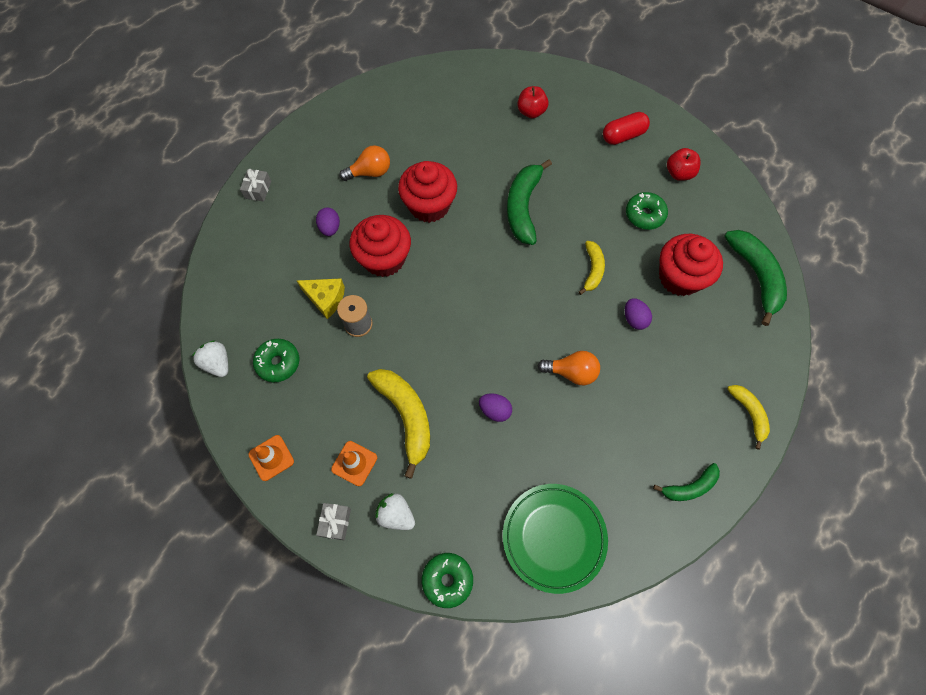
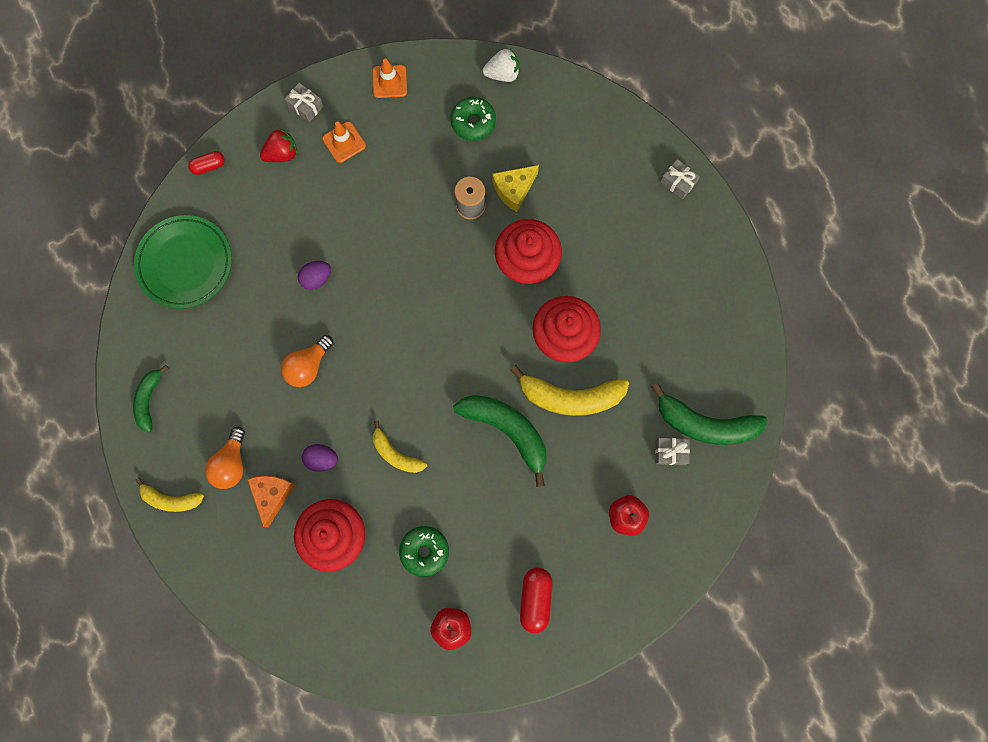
camera: 120 degrees right, 10 degrees up
(330, 228) = (591, 229): purple egg -> none
(370, 172) = (639, 300): orange light bulb -> orange light bulb (231, 463)
(396, 514) = (282, 154): white strawberry -> red strawberry
(406, 416) = (358, 202): yellow banana -> yellow banana (570, 397)
(447, 580) = (209, 166): green donut -> red capsule
(470, 107) = (670, 452): none -> grey gift
(686, 339) = (272, 495): none -> orange cheese
(755, 276) = (289, 615): green banana -> green banana (705, 423)

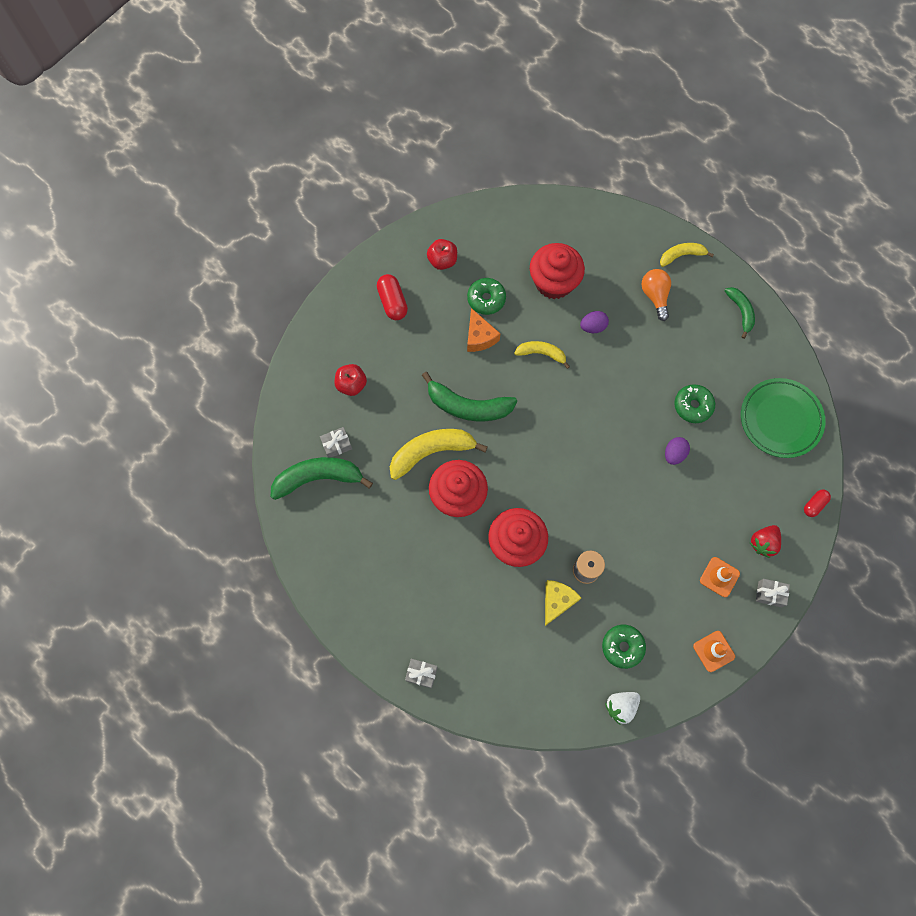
camera: 155 degrees right, 5 degrees down
(266, 319) = (693, 406): none -> green donut
(272, 495) = (613, 288): orange cheese -> orange cheese (479, 337)
(308, 366) = (641, 386): orange light bulb -> none

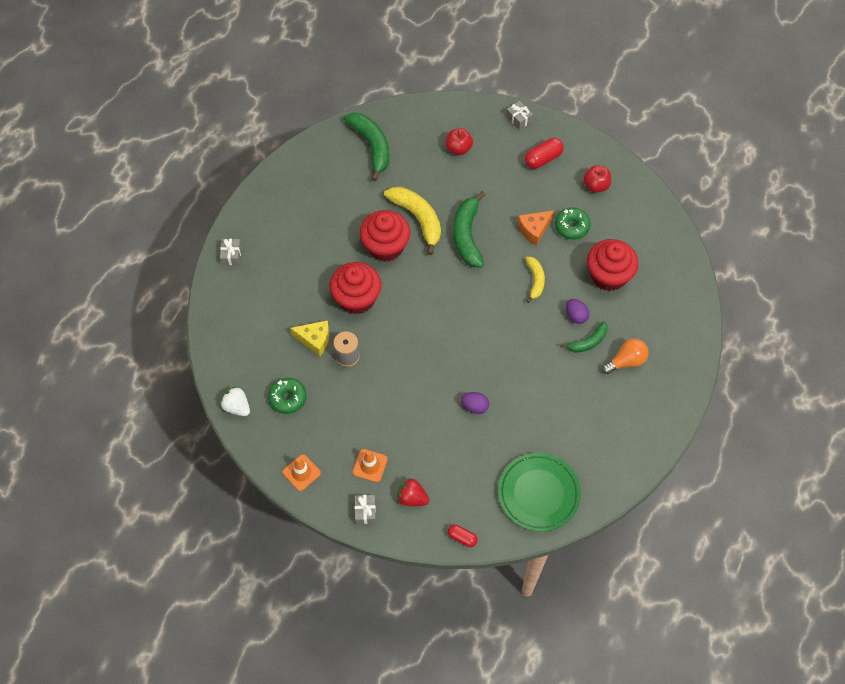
camera: 75 degrees right, 10 degrees down
(337, 445) = (403, 151): grey gift -> grey gift (519, 119)
(682, 255) = (677, 376): yellow banana -> none
(693, 406) = (526, 414): green donut -> none
(741, 312) = (638, 439): green banana -> green banana (588, 342)

